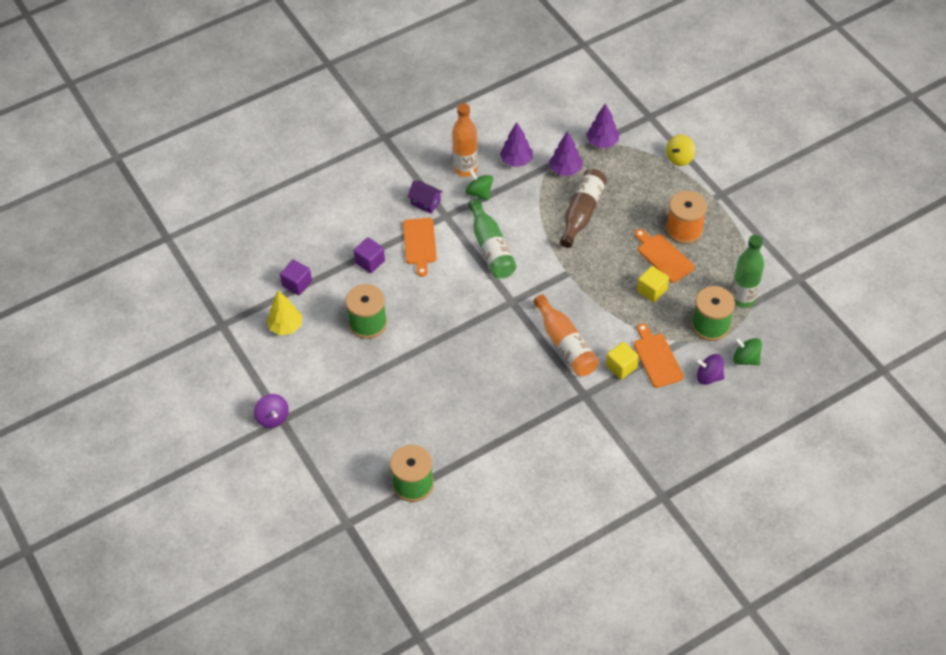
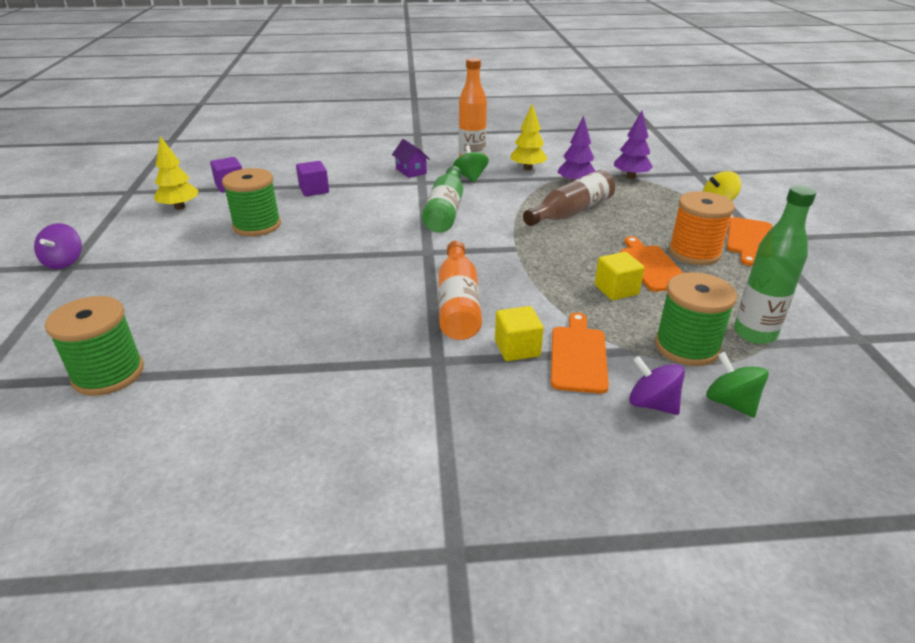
camera: 25 degrees right, 20 degrees down
(419, 244) = (375, 191): orange cutting board -> orange cutting board (749, 239)
(516, 161) = (527, 168): purple tree -> yellow tree

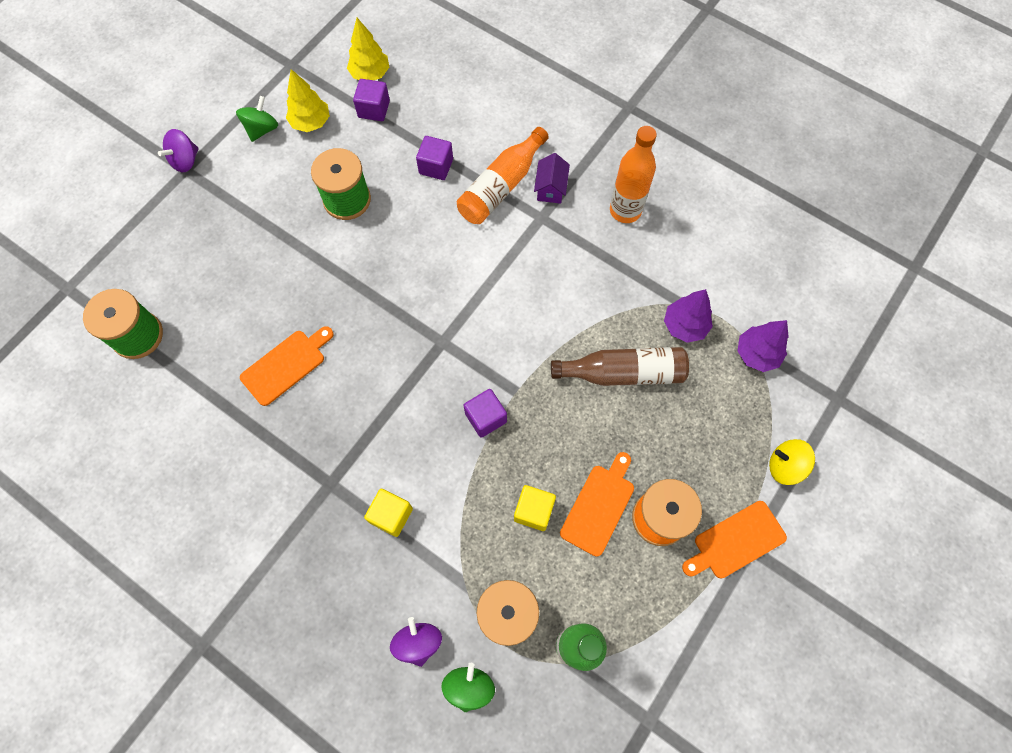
camera: 40 degrees right, 35 degrees up
(445, 211) = (515, 287): green bottle -> none
(458, 304) = (400, 431): orange bottle -> orange bottle (501, 186)
(470, 177) = (595, 240): green spinning top -> green spinning top (262, 129)
(513, 268) = (485, 417): none -> purple cube
(527, 168) = (668, 262): yellow tree -> yellow tree (370, 74)
(578, 356) = (423, 558): orange cutting board -> orange cutting board (286, 365)

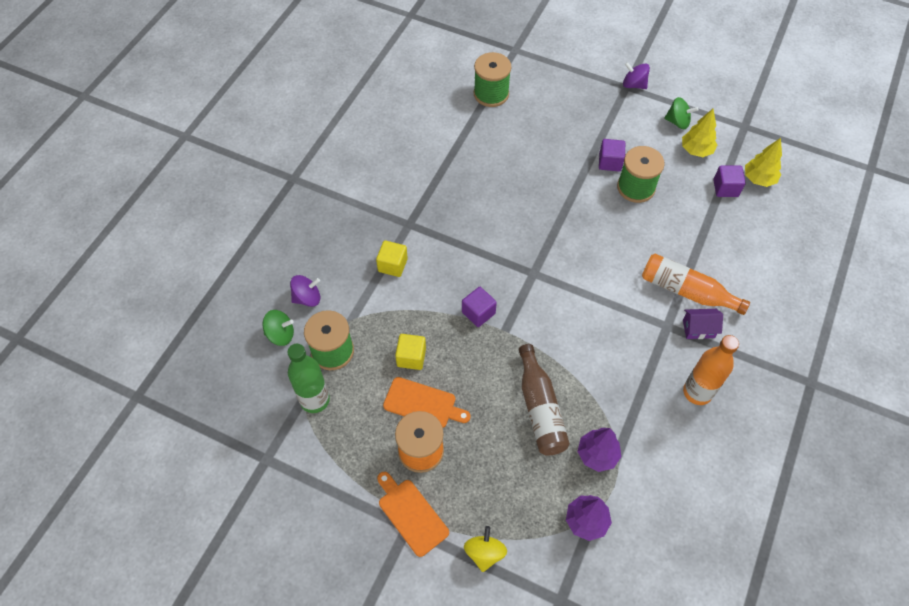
camera: 80 degrees right, 10 degrees down
(286, 365) = (490, 180): orange cutting board -> none
(436, 166) = (688, 241): purple cube -> purple cube (610, 162)

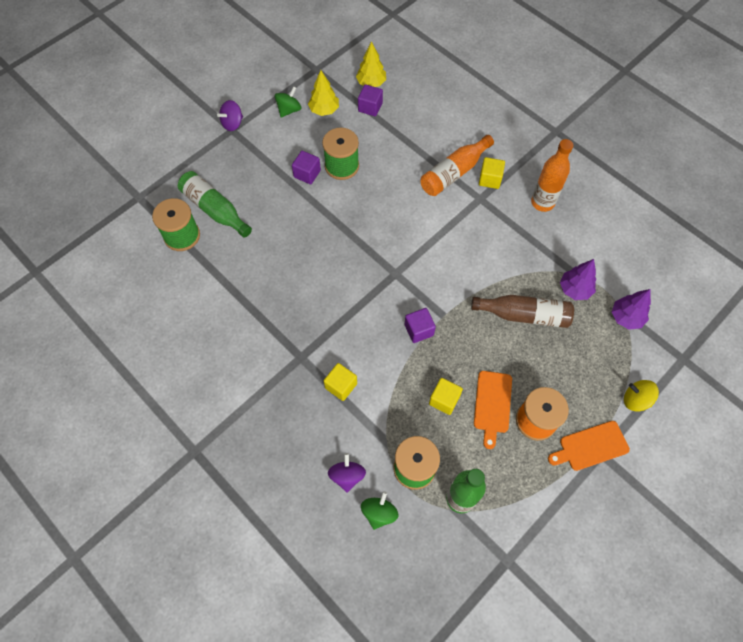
camera: 70 degrees left, 5 degrees up
(423, 403) = (492, 404): orange cutting board -> orange cutting board turned 150 degrees clockwise
(530, 106) = (214, 209): none -> green bottle
(698, 329) = (490, 179): purple house -> yellow cube

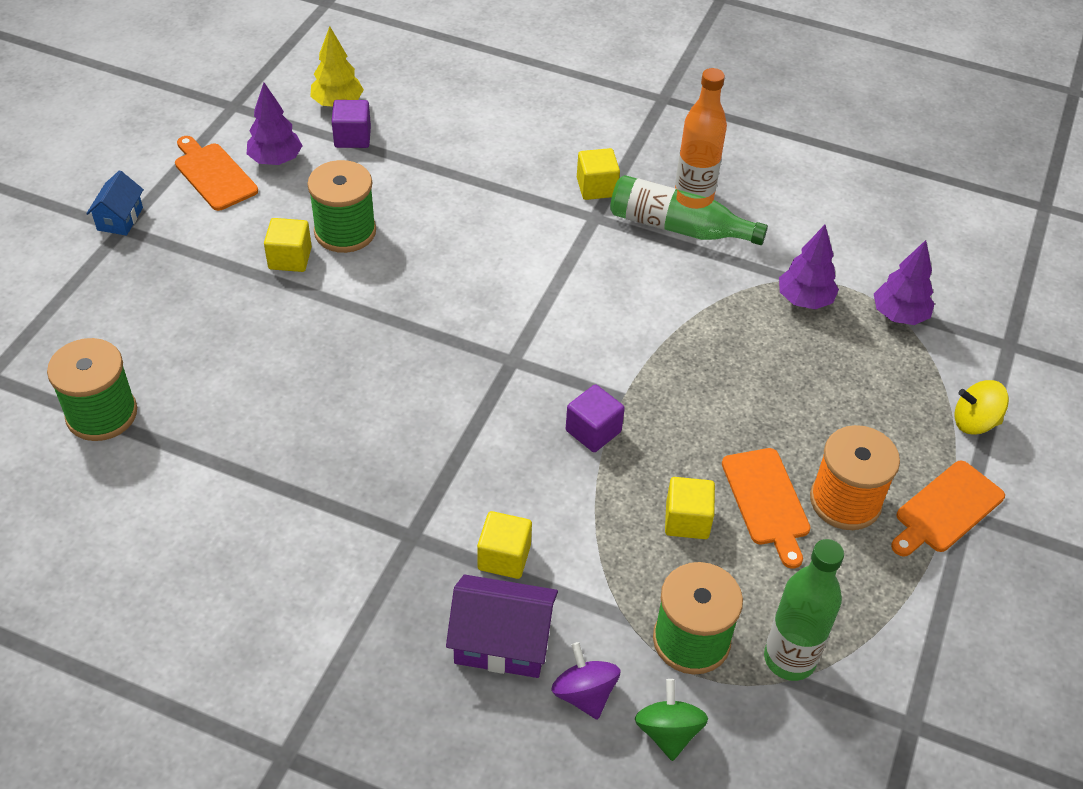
camera: 25 degrees left, 15 degrees down
(214, 209) = (146, 356): green bottle -> green bottle (678, 227)
(232, 123) = (120, 219): purple spinning top -> blue house
(289, 110) = (214, 174): green spinning top -> orange cutting board
(307, 174) = (290, 258): purple cube -> yellow cube
(319, 432) = (502, 642): none -> purple house
(324, 110) = (276, 160): yellow tree -> purple tree
(454, 173) = (535, 193): orange bottle -> none
(524, 315) = (748, 358): brown bottle -> none

